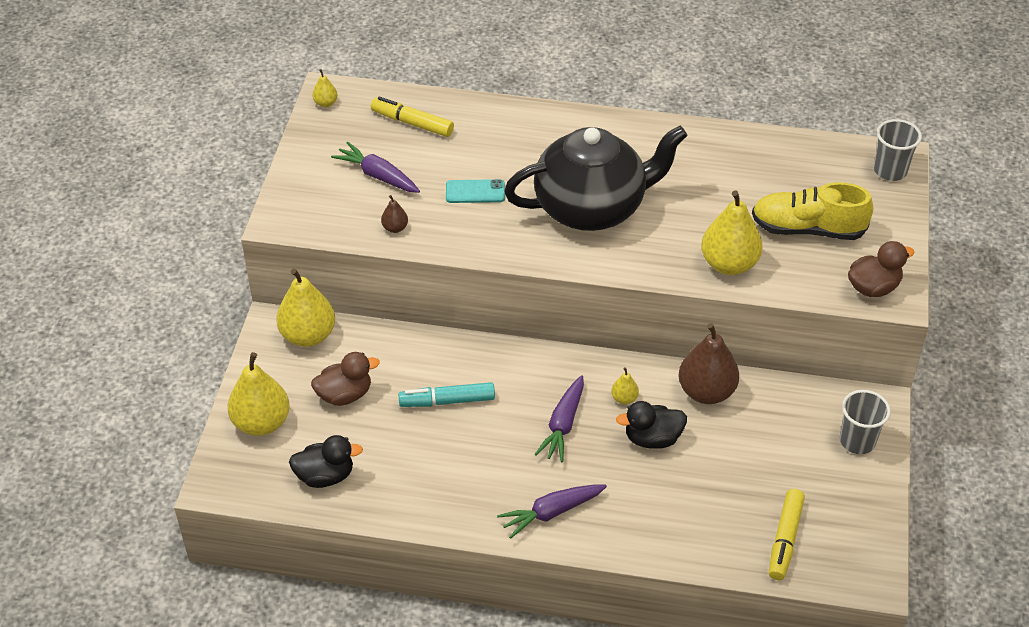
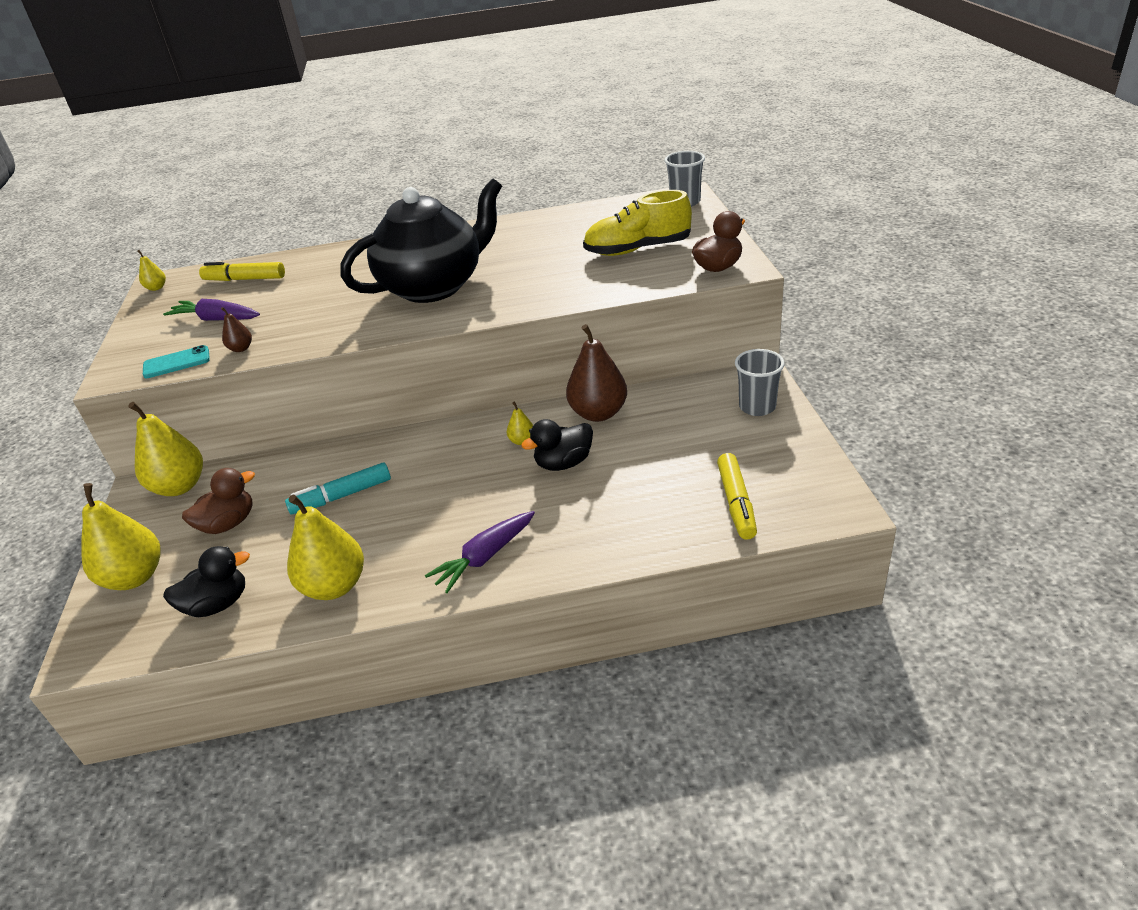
camera: 15 degrees left, 10 degrees down
(475, 192) = (317, 305): turquoise phone -> turquoise phone (176, 362)
(563, 425) = (469, 480): purple carrot -> none
(729, 264) = (579, 287): yellow pear -> yellow pear (334, 586)

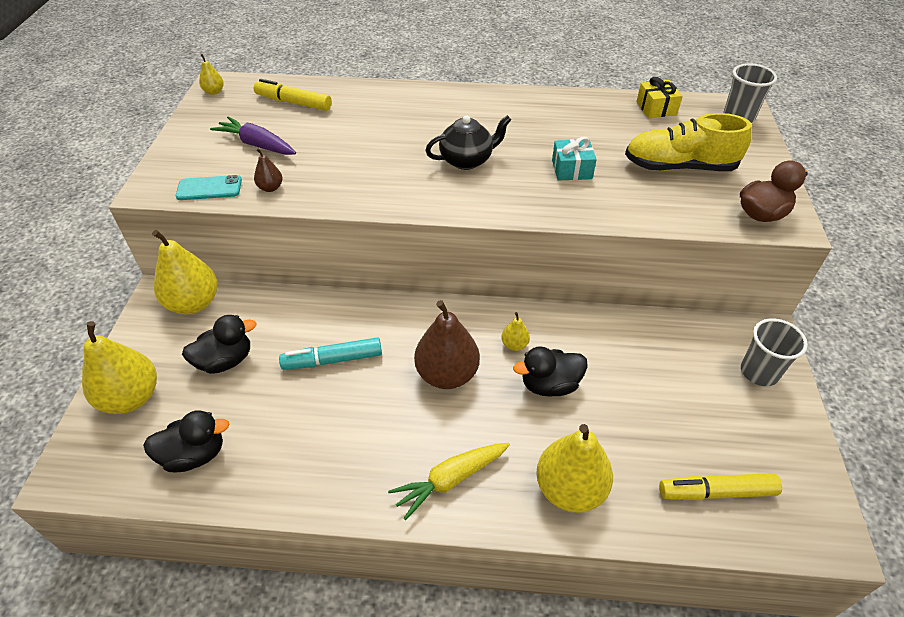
camera: 10 degrees right, 10 degrees up
(228, 524) = (225, 361): brown duck -> black duck
(334, 586) = (303, 468): yellow pear -> yellow pear (569, 489)
(434, 286) = (467, 160): black teapot -> black teapot, size x0.49
(484, 557) = (450, 480): purple carrot -> yellow carrot
(537, 272) = (571, 169): none -> turquoise gift
(598, 413) = (595, 332): brown pear -> brown pear (447, 374)
(607, 211) = (656, 108): none -> yellow gift
(736, 503) = (716, 492): yellow marker -> yellow marker turned 75 degrees clockwise

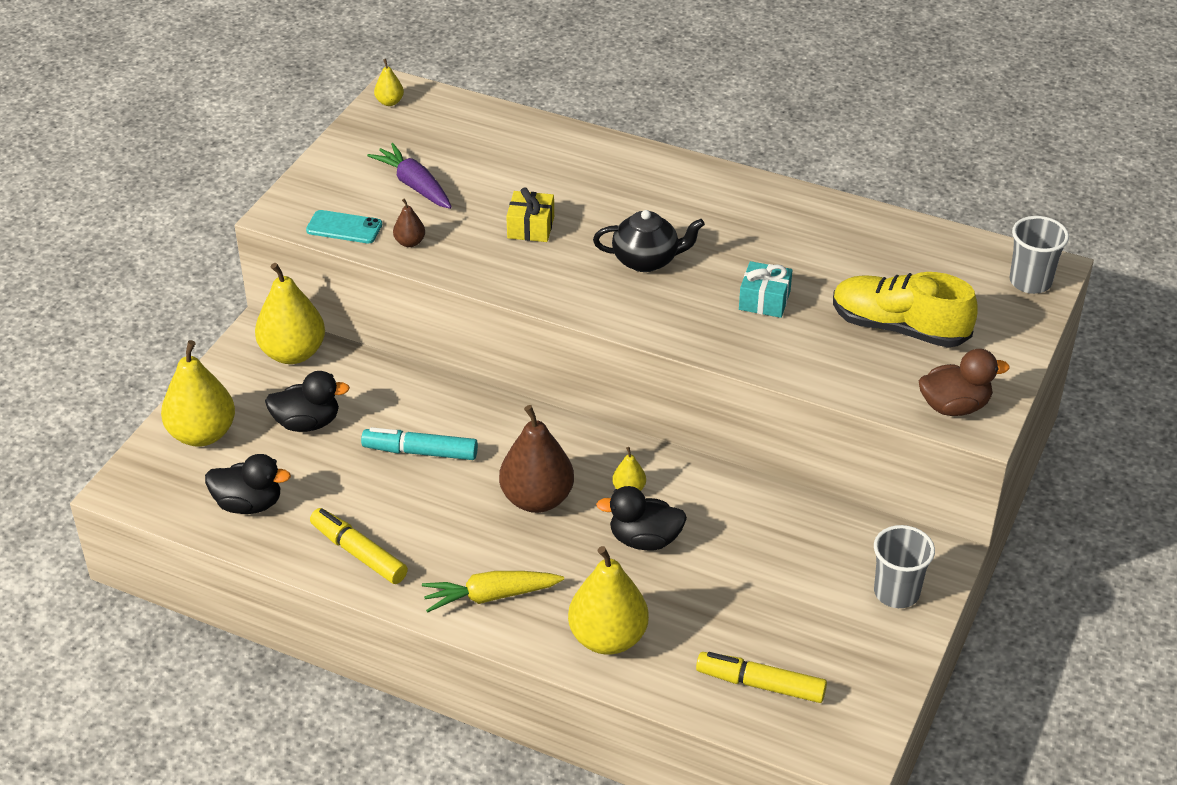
camera: 20 degrees right, 5 degrees down
(294, 103) = (478, 138): yellow marker -> yellow marker (359, 553)
(656, 108) = (929, 246): yellow gift -> yellow gift (530, 227)

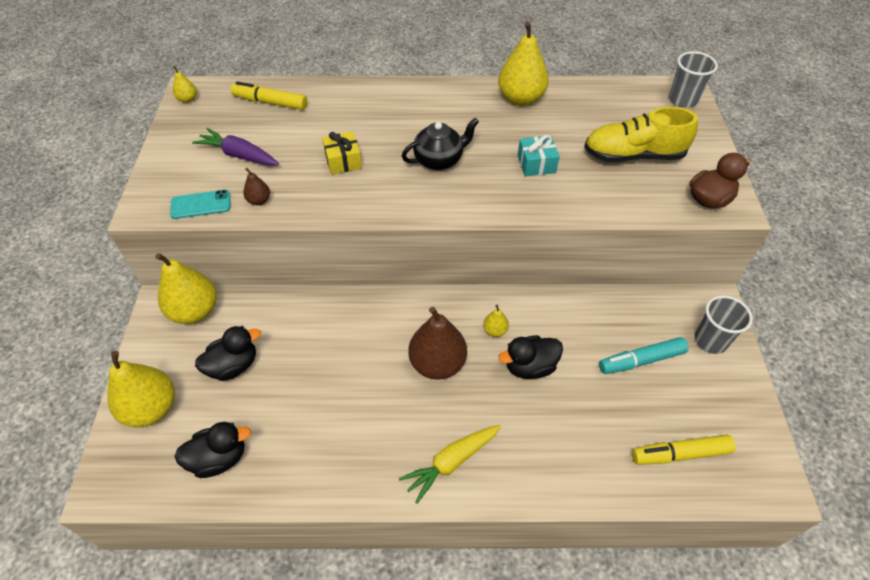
camera: 25 degrees left, 10 degrees up
(359, 553) = (330, 467): yellow marker -> yellow marker (270, 102)
(420, 452) = (332, 357): turquoise marker -> turquoise marker (641, 360)
(608, 638) = (555, 462): yellow pear -> yellow pear (520, 99)

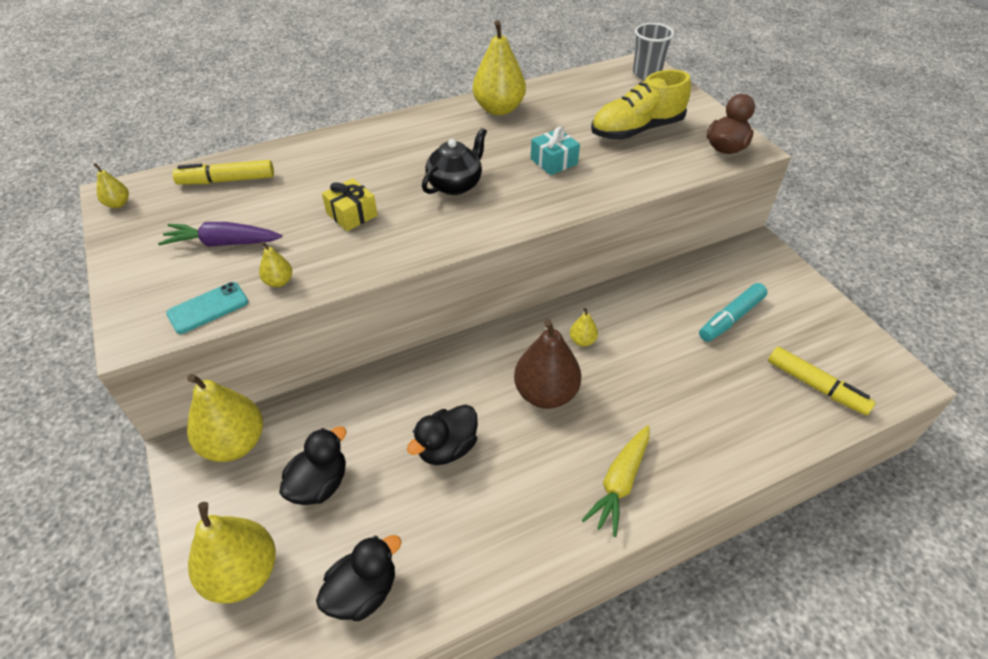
camera: 25 degrees left, 5 degrees down
(259, 200) = (279, 282): brown pear -> yellow pear
(529, 367) = (636, 362): black duck -> black duck (447, 448)
(680, 454) = (815, 386): yellow marker -> yellow marker turned 105 degrees counterclockwise
(710, 340) = (776, 280): grey cup -> none

